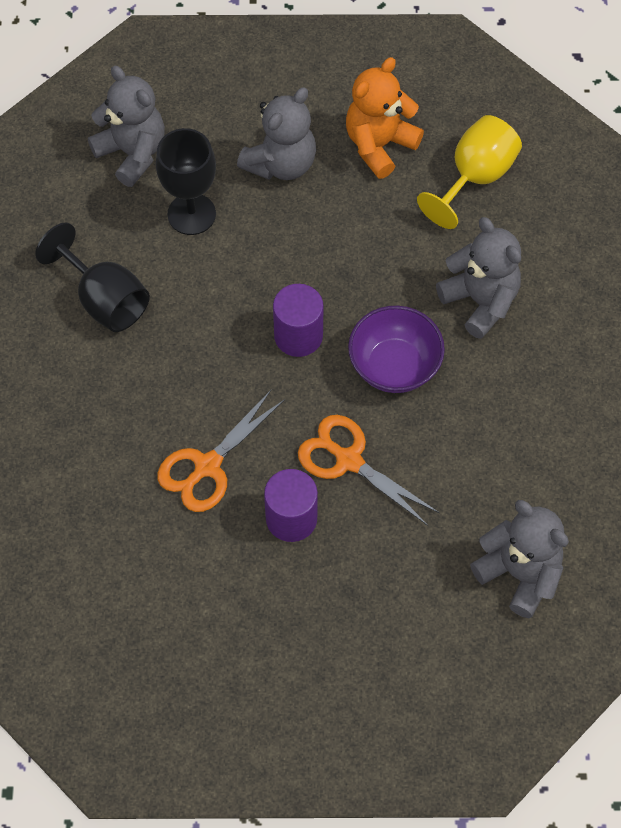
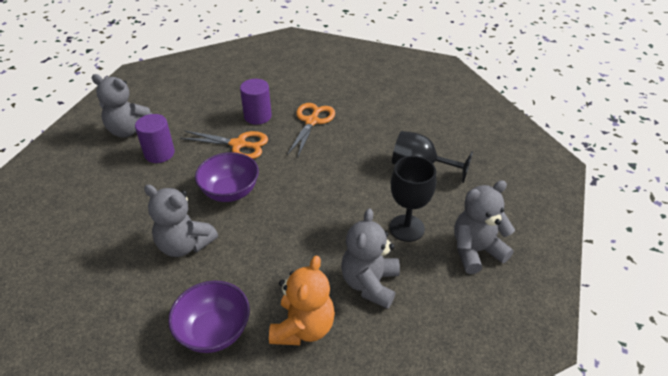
camera: 155 degrees right, 20 degrees down
(132, 153) = (476, 251): grey teddy bear -> grey teddy bear turned 135 degrees clockwise
(298, 336) = (296, 187): purple cylinder -> purple cylinder (159, 153)
(475, 177) = (214, 331): yellow goblet -> purple bowl

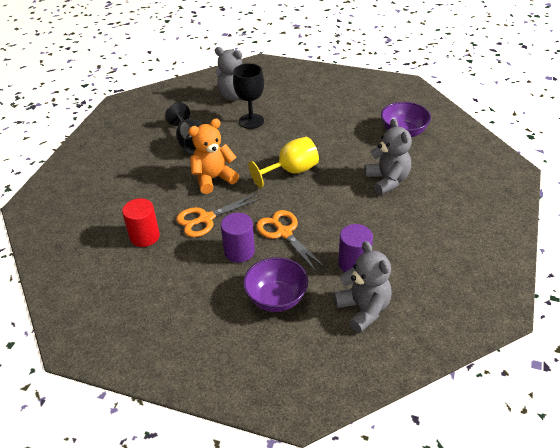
camera: 135 degrees left, 0 degrees up
(230, 192) = (328, 198): purple bowl -> purple bowl (276, 298)
(293, 197) = (291, 171): none -> yellow goblet
(303, 327) = (357, 113): orange teddy bear -> orange teddy bear (213, 179)
(336, 90) = (144, 236): none -> red cylinder
(370, 283) = (304, 111): grey teddy bear -> none

